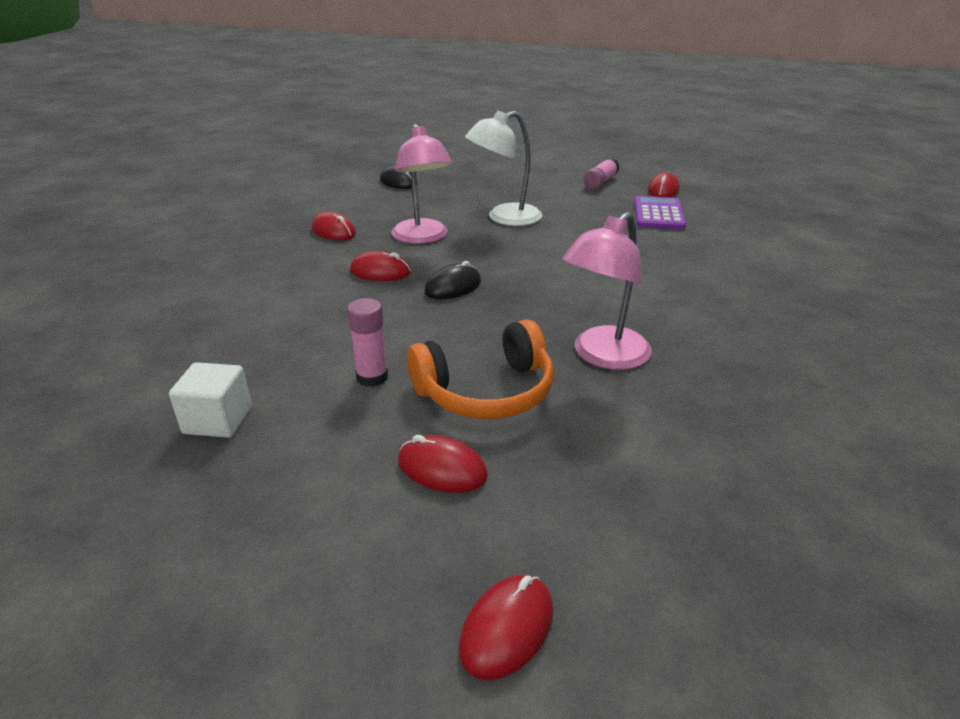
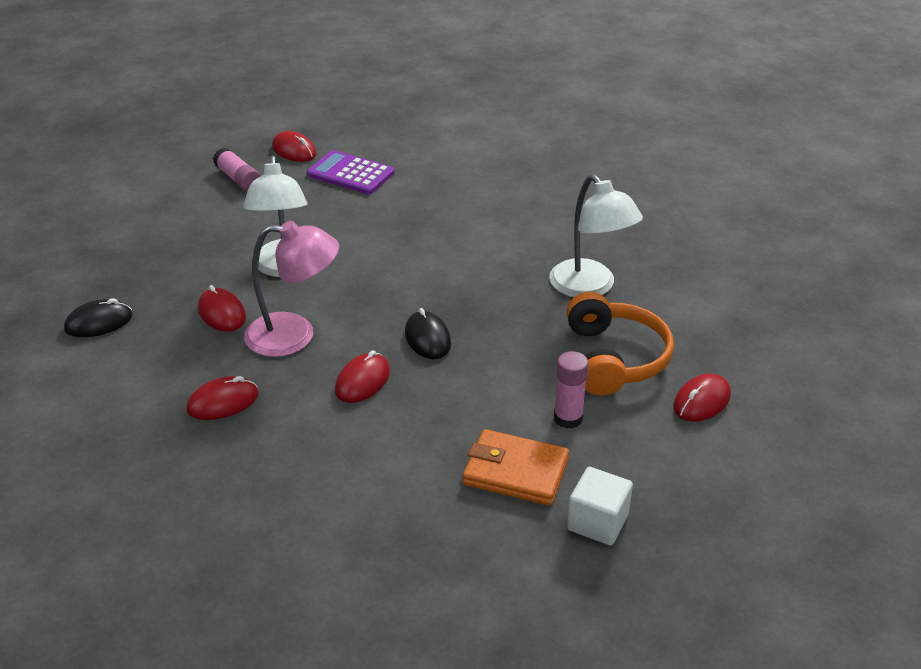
camera: 70 degrees left, 5 degrees up
(284, 361) = (515, 472): none -> orange wallet
(507, 628) = (845, 404): red mouse -> red mouse (222, 313)
(603, 356) = (590, 287): pink lamp -> white lamp

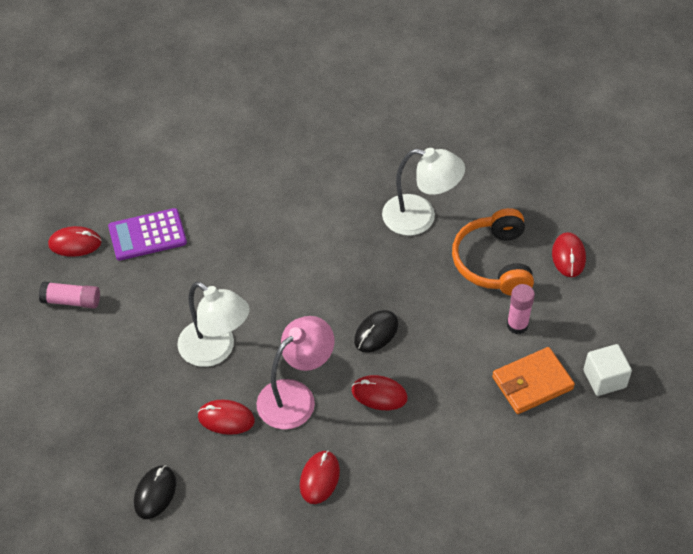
camera: 45 degrees left, 15 degrees up
(362, 381) = (379, 394): red mouse -> red mouse turned 60 degrees counterclockwise
(427, 338) = (376, 333): black mouse -> black mouse turned 75 degrees counterclockwise
(614, 358) = (493, 262): orange headphones -> orange headphones turned 135 degrees counterclockwise

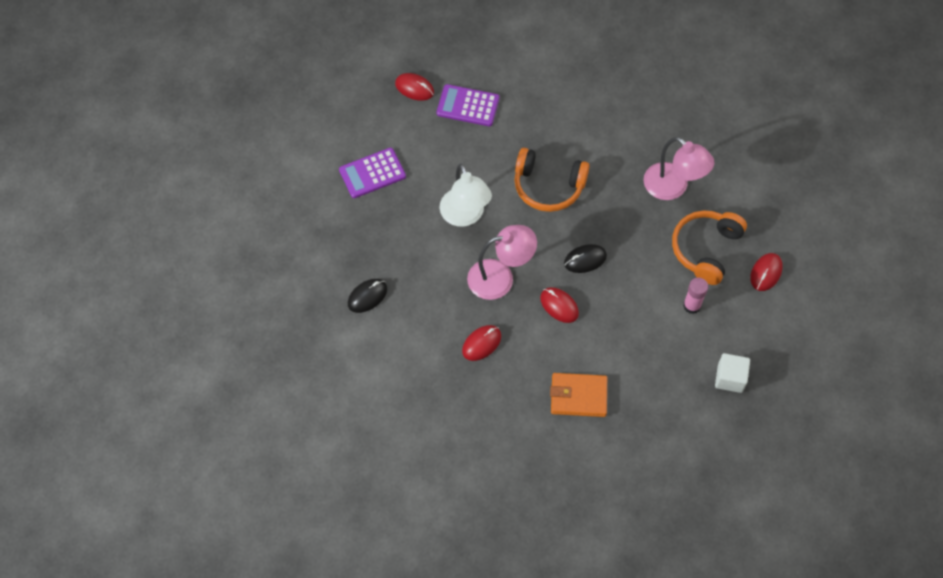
camera: 30 degrees right, 10 degrees up
(71, 301) = (388, 130): pink glue stick -> none
(80, 355) = (372, 173): none -> purple calculator
(226, 419) = (443, 269): red mouse -> none
(288, 277) = (548, 186): none -> orange headphones
(420, 217) = (673, 187): white lamp -> pink lamp
(532, 383) = (674, 354): orange wallet -> orange wallet (578, 396)

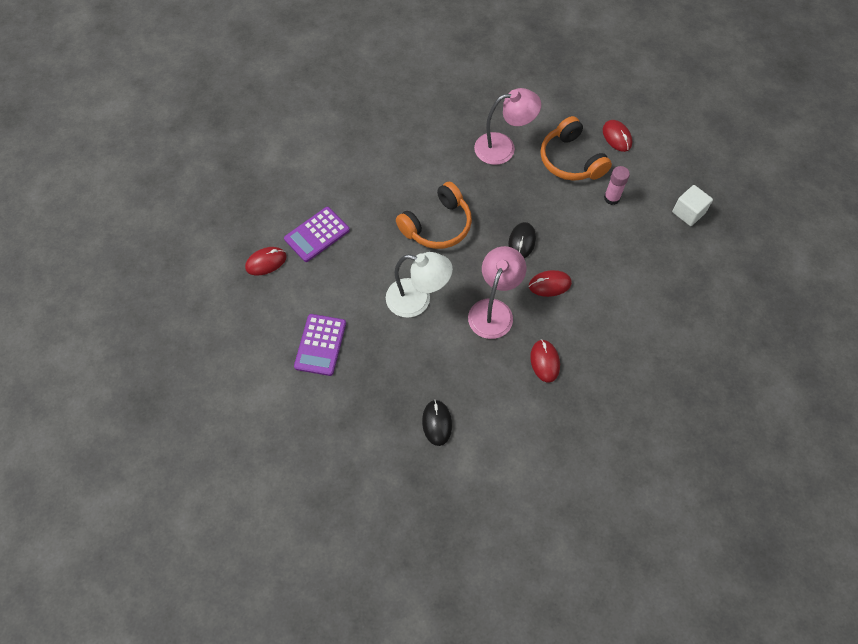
camera: 55 degrees left, 0 degrees up
(578, 396) = (639, 321): orange wallet -> none

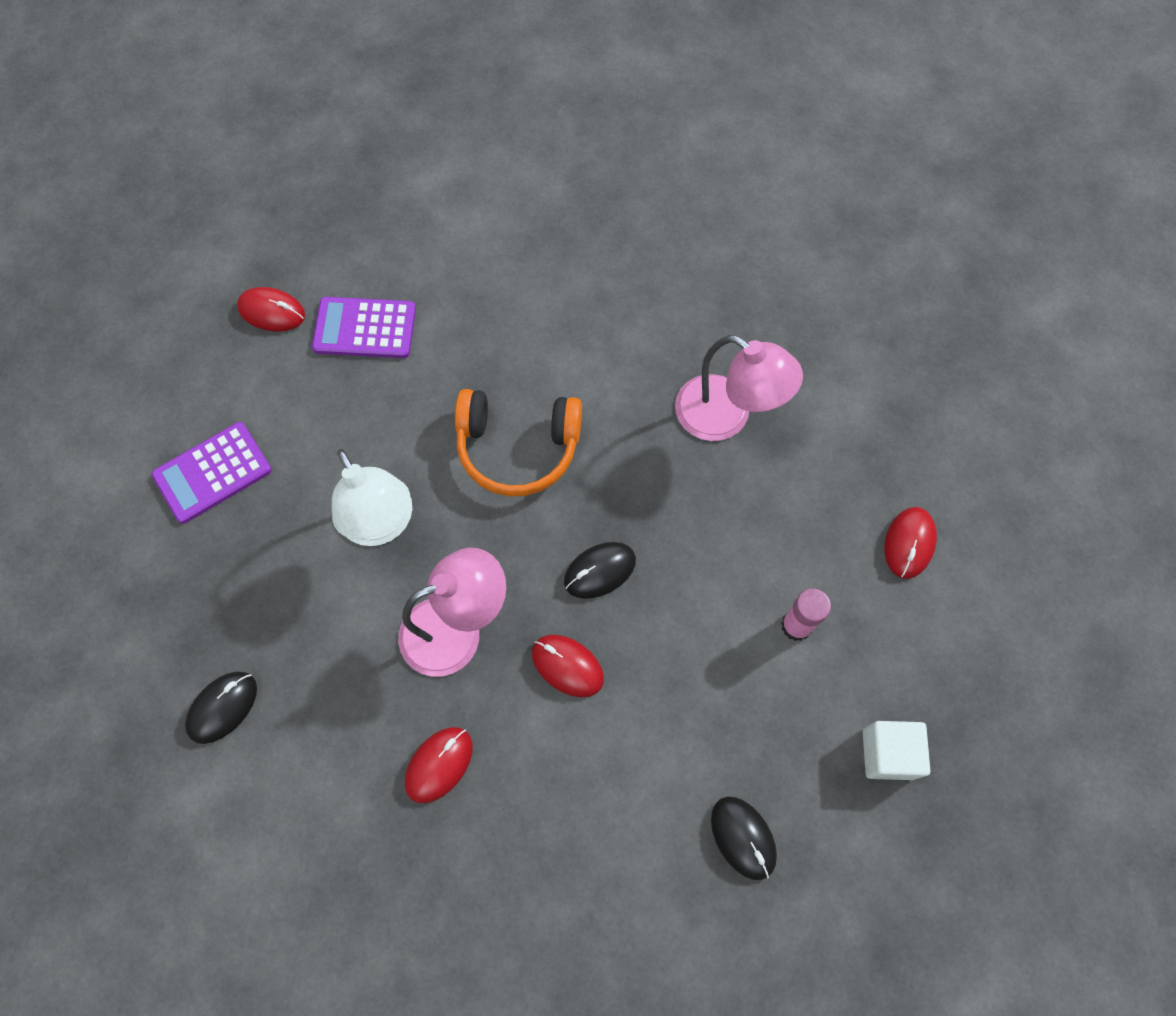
camera: 45 degrees right, 5 degrees up
(571, 160) = (800, 518): orange headphones -> none
(675, 283) = (743, 837): none -> black mouse

